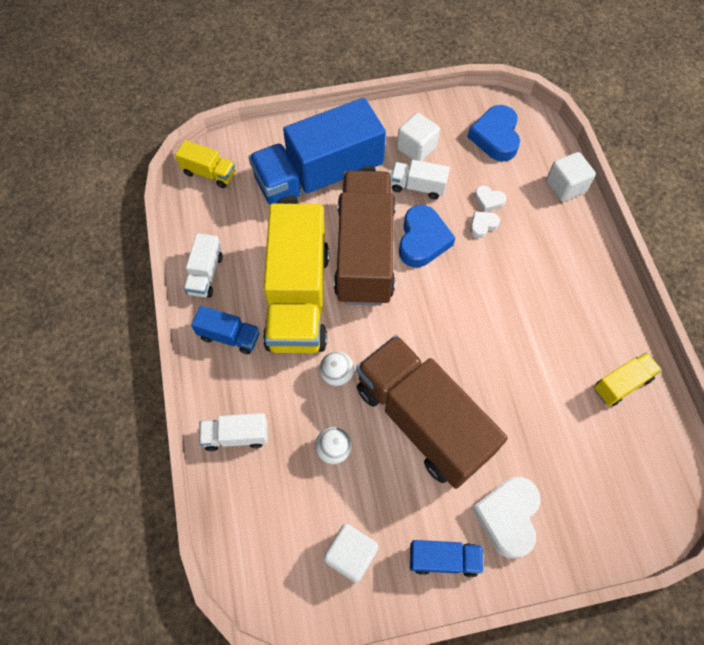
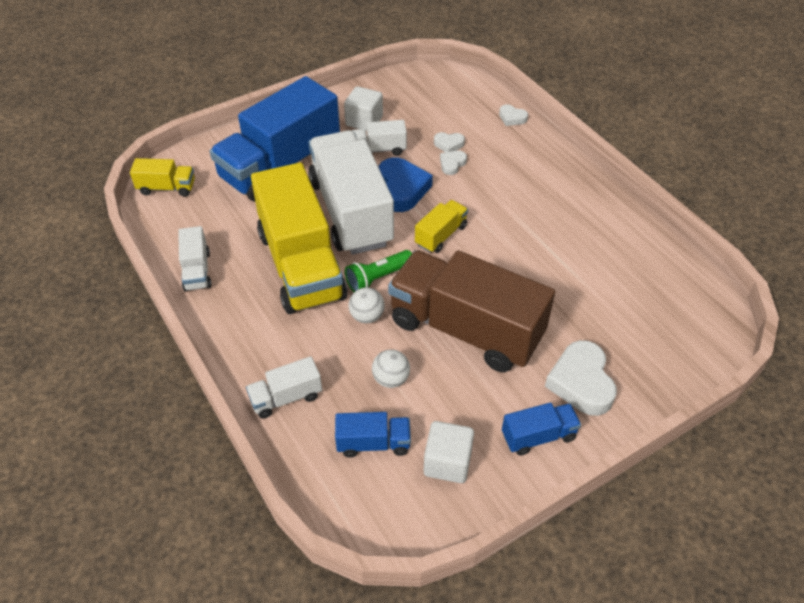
camera: 20 degrees left, 15 degrees down
(229, 336) = (243, 315): blue truck -> blue truck (373, 443)
(362, 335) = (378, 278): none -> green flashlight
(365, 252) = (351, 212): brown truck -> white truck
(495, 137) = (433, 97): blue heart -> none
(565, 186) = (512, 118): white cube -> white heart
(621, 384) = (631, 249): yellow truck -> yellow truck (441, 235)

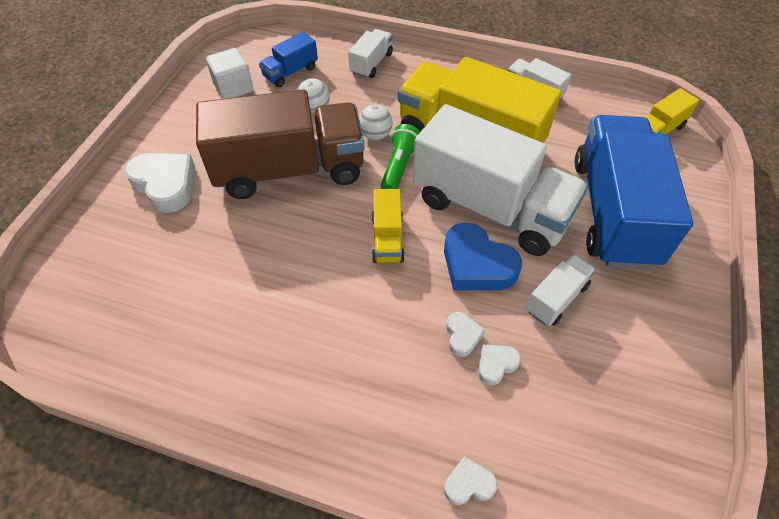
camera: 140 degrees right, 5 degrees up
(364, 121) = (622, 329): white cube -> none
(538, 436) = (179, 133): blue truck -> none

